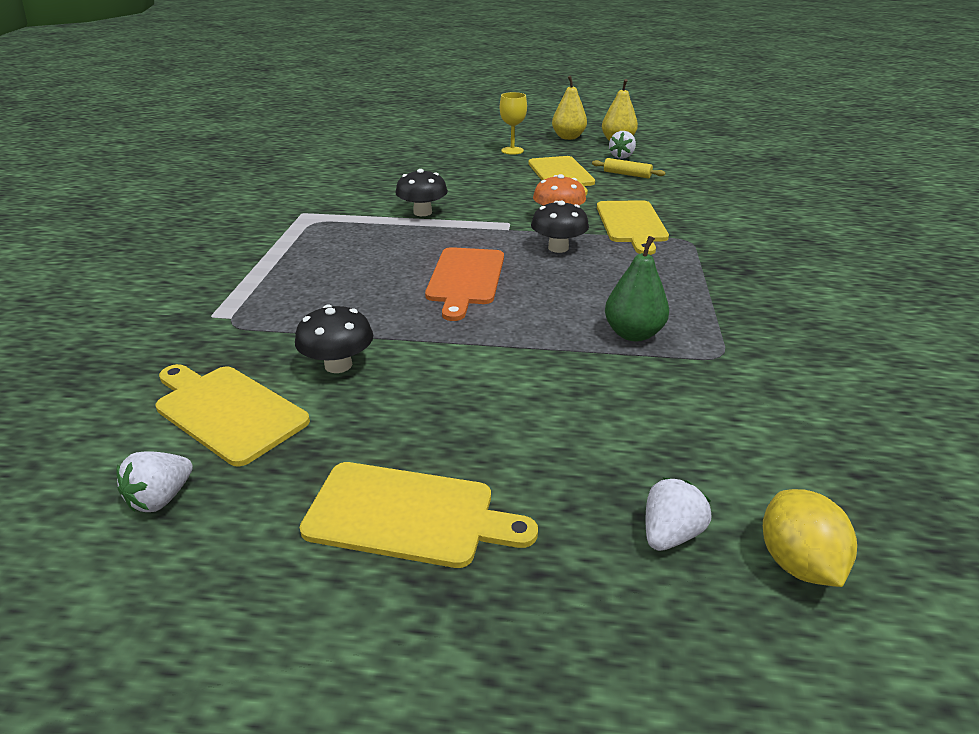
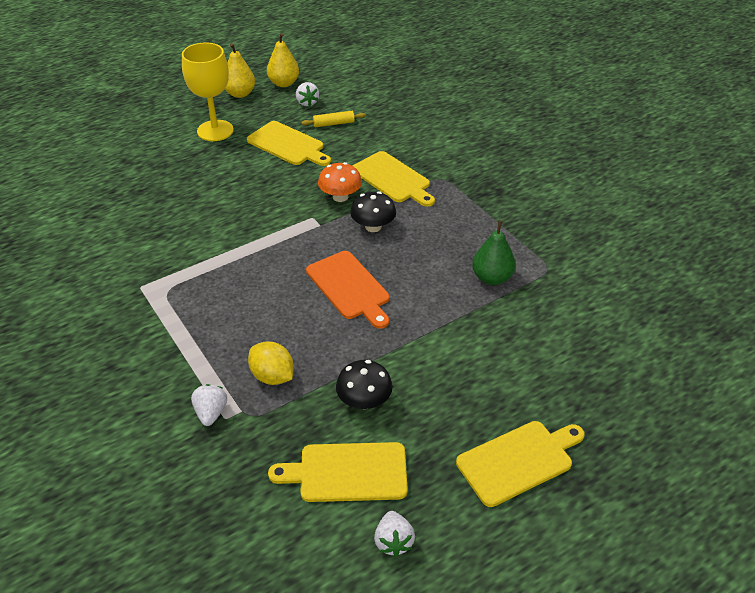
camera: 40 degrees left, 10 degrees up
(422, 212) = (237, 238): black mushroom -> none
(512, 151) = (215, 131): yellow goblet -> yellow goblet, size x1.69
(670, 534) = (627, 392): white strawberry -> white strawberry (211, 413)
(797, 562) = (680, 372): yellow lemon -> yellow lemon (272, 376)

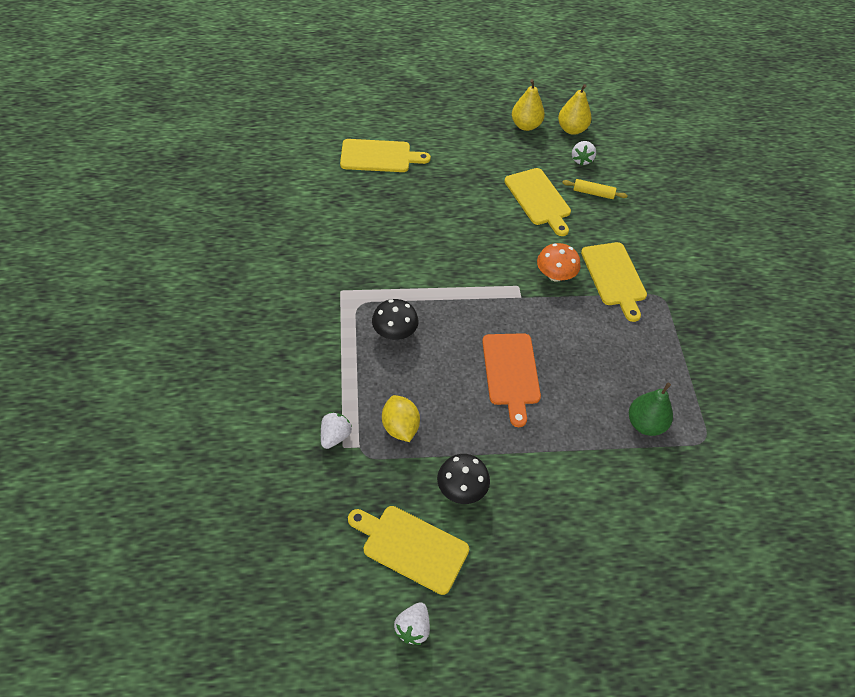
camera: 25 degrees right, 10 degrees up
(215, 131) = (482, 157): yellow goblet -> none
(373, 226) = (567, 320): black mushroom -> black mushroom (394, 332)
(518, 461) = (559, 615): yellow cutting board -> yellow cutting board (379, 156)

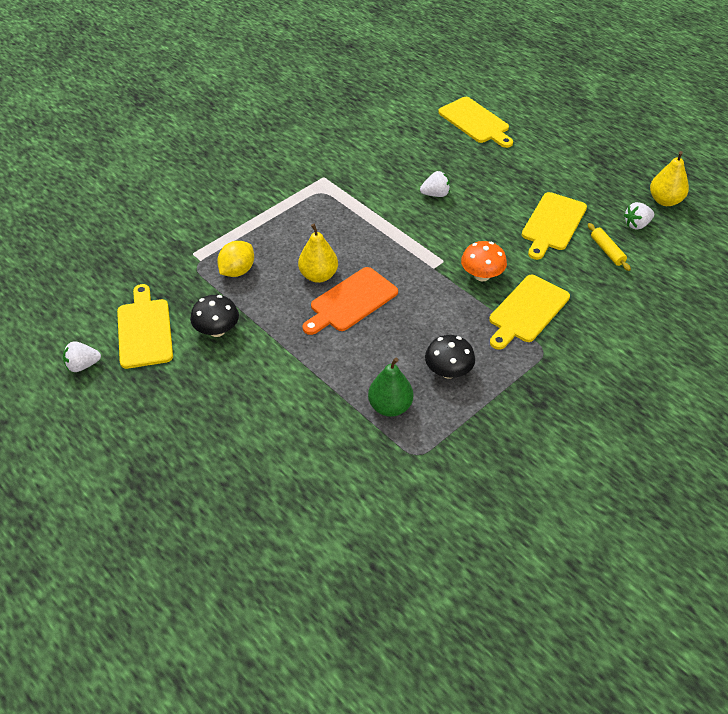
camera: 55 degrees right, 5 degrees down
(335, 436) = (197, 244): white strawberry -> white strawberry (435, 194)
(394, 332) = (317, 222): black mushroom -> black mushroom (448, 371)
(525, 125) = (627, 173): yellow pear -> yellow pear (318, 275)

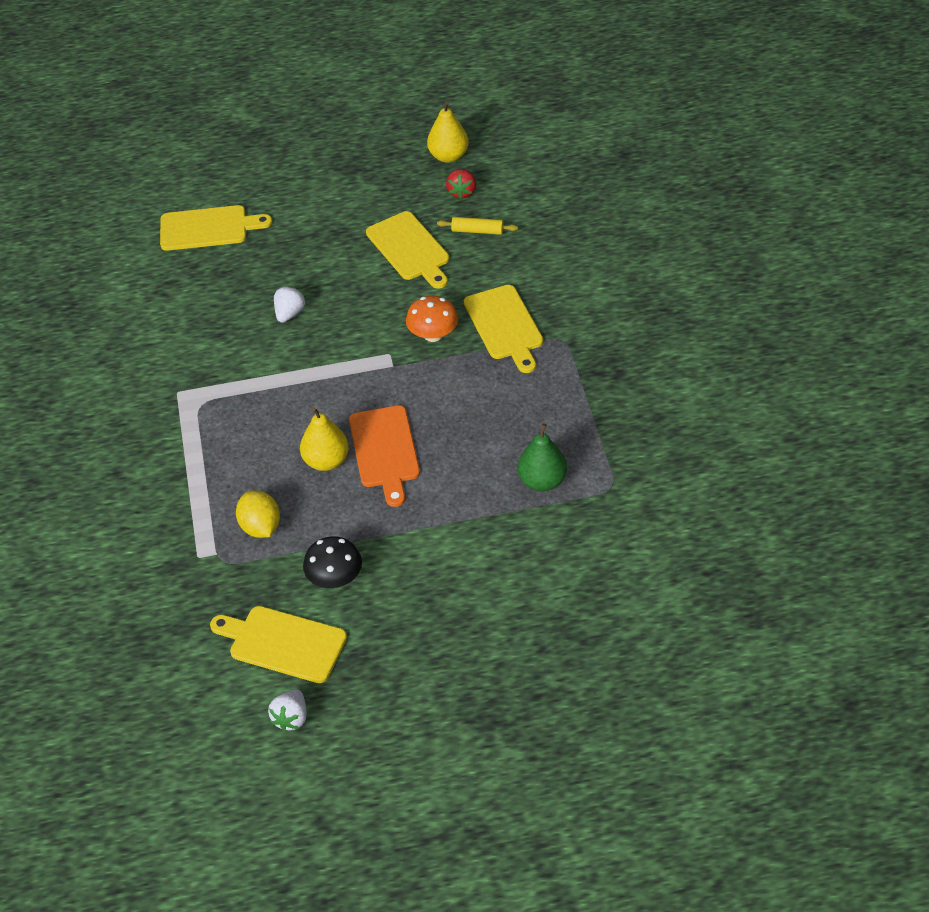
camera: 55 degrees left, 0 degrees up
(448, 371) = (532, 418): black mushroom -> none
(637, 224) = (462, 192): white strawberry -> red strawberry

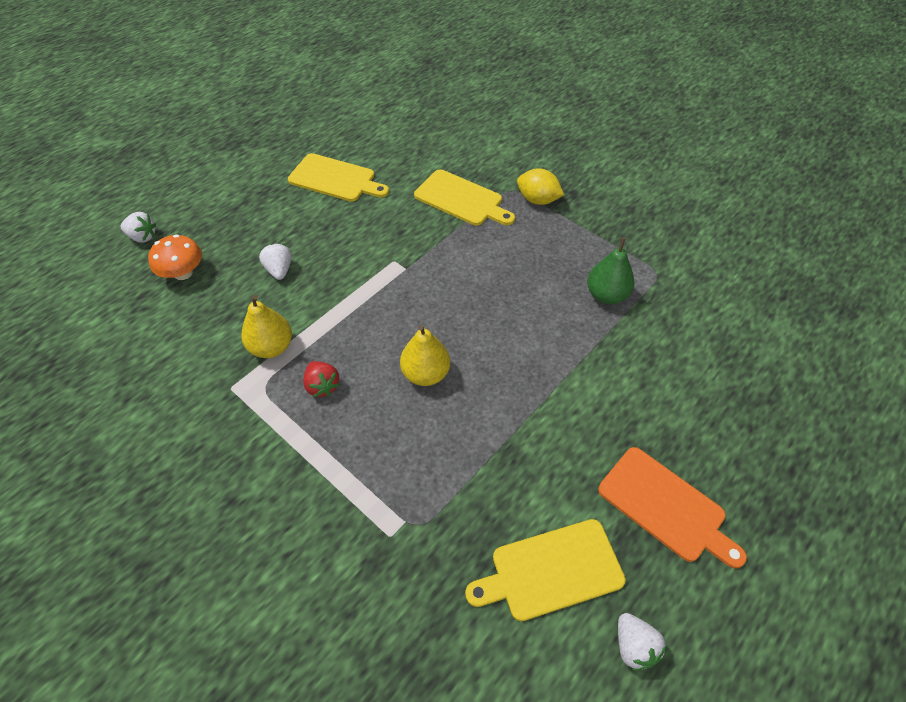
camera: 40 degrees left, 5 degrees up
(208, 228) = (143, 237): yellow cutting board -> white strawberry
(260, 527) = (423, 468): yellow lemon -> yellow lemon (537, 200)
(335, 578) = (534, 474): black mushroom -> none
(385, 451) = (465, 338): orange cutting board -> orange cutting board (665, 506)
(433, 335) = (414, 230): orange mushroom -> orange mushroom (183, 273)
(448, 156) = (304, 107): yellow pear -> yellow pear (271, 347)
(462, 192) = (338, 126): red strawberry -> red strawberry (322, 386)
(477, 231) = (375, 146): yellow rolling pin -> none

